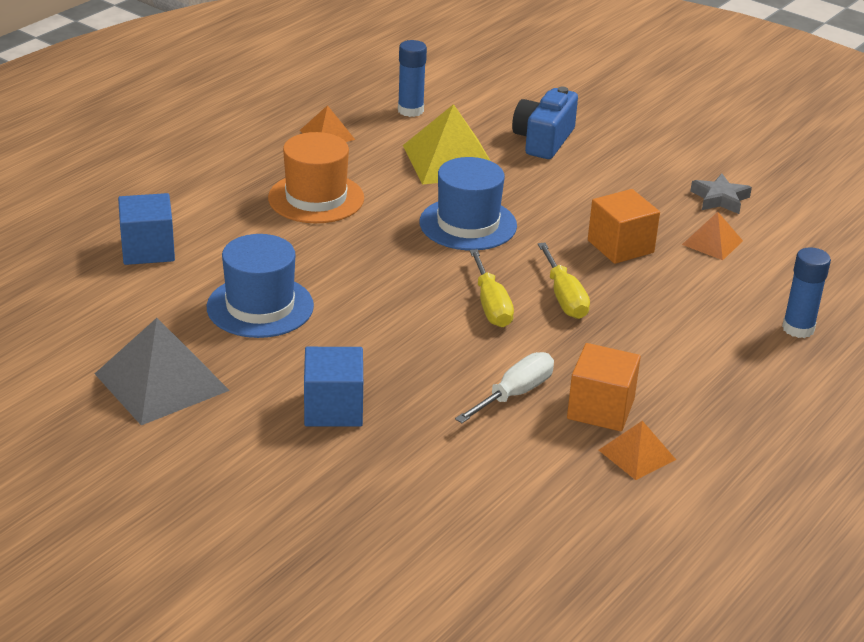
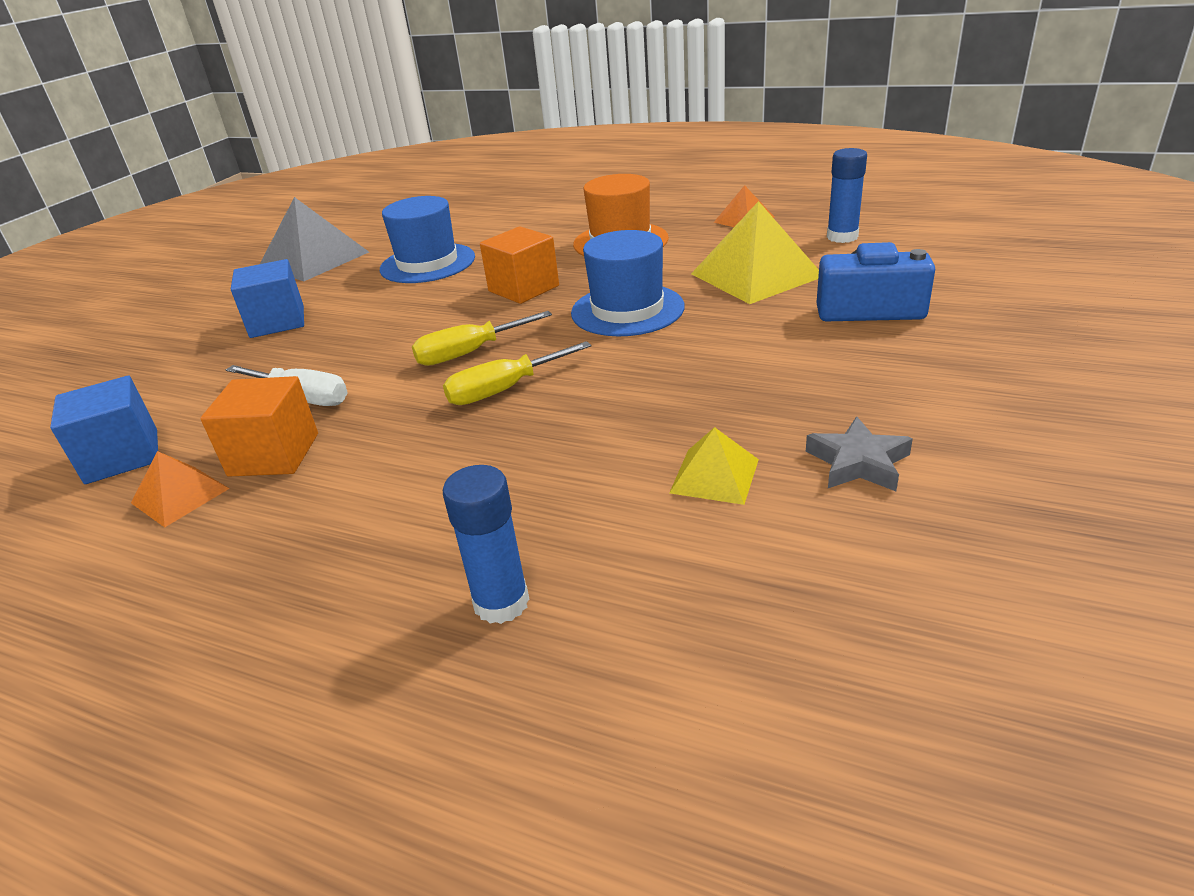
camera: 80 degrees right, 0 degrees up
(148, 250) = (494, 213): blue cube -> blue cube (122, 456)
(620, 246) = (646, 405): orange cube -> orange cube (523, 288)
(712, 242) = (714, 475): orange pyramid -> yellow pyramid

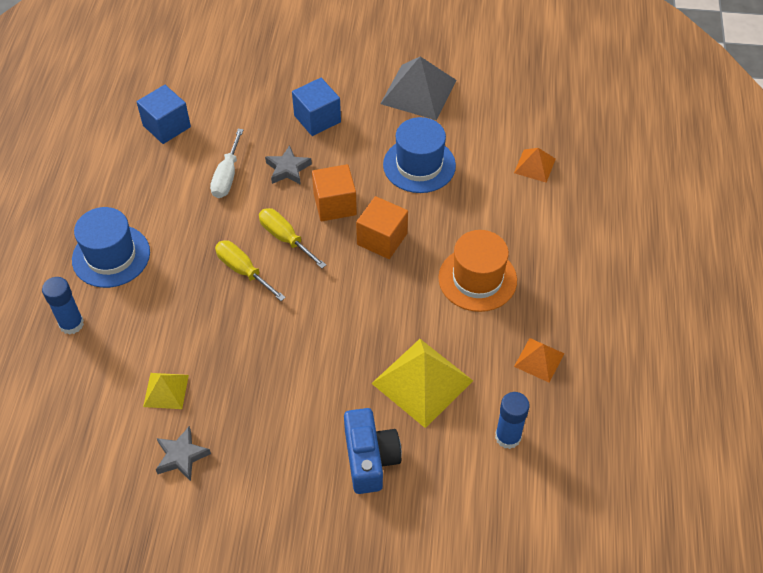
camera: 70 degrees right, 20 degrees up
(180, 495) = (137, 168): orange pyramid -> orange pyramid (535, 165)
(274, 454) = (172, 190): orange cube -> orange cube (335, 204)
(343, 346) = (288, 169): none -> grey star
(627, 310) = (354, 310): blue hat -> blue hat (111, 256)

